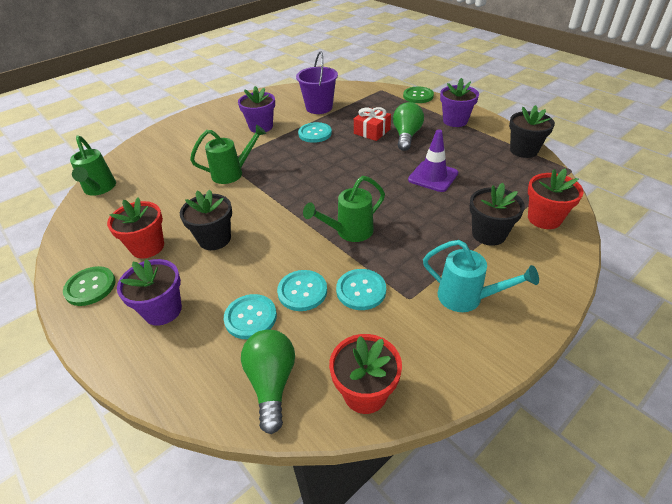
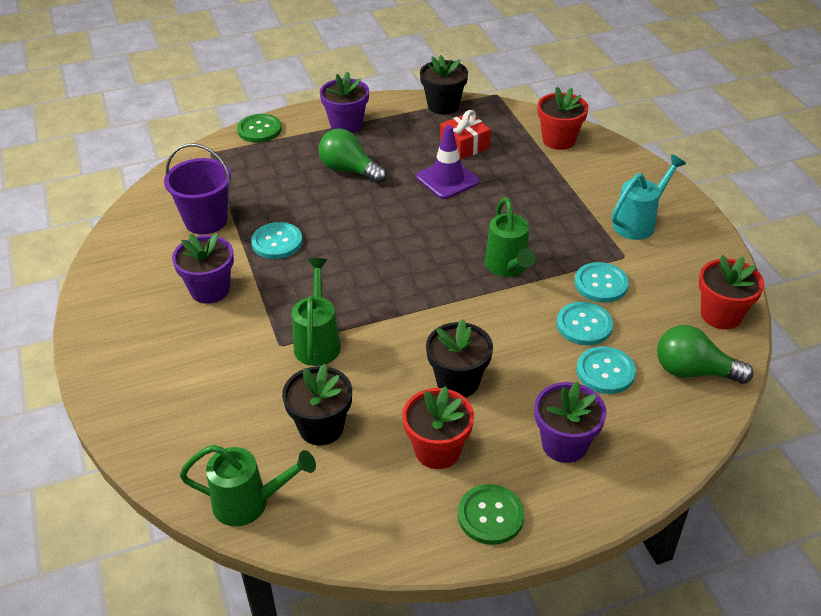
camera: 70 degrees left, 0 degrees up
(372, 131) = (315, 193): red gift -> red gift (464, 145)
(488, 234) = (562, 179): black flower pot -> black flower pot (321, 427)

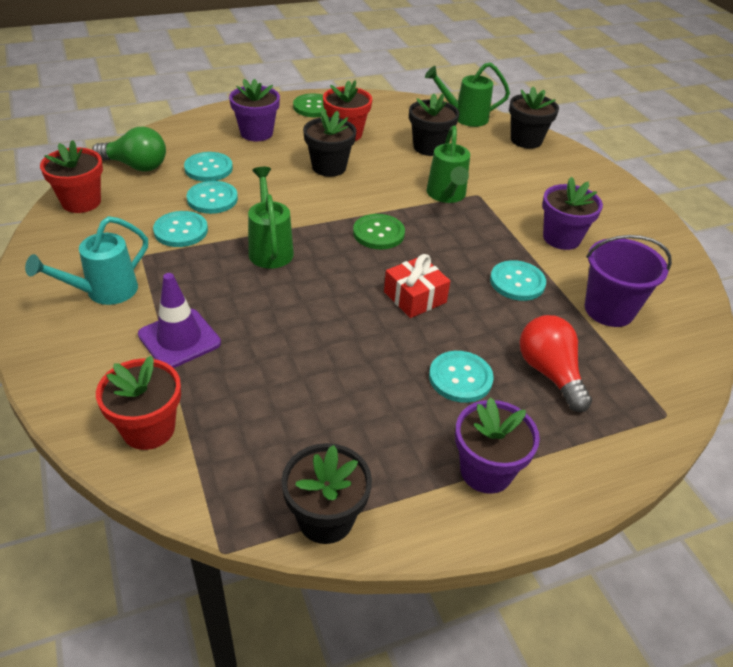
camera: 175 degrees right, 0 degrees up
(175, 451) = (526, 140): none -> black flower pot
(259, 130) = (620, 462): green button -> green button (378, 233)
(281, 174) = (550, 373): none -> red light bulb
(349, 170) = (460, 378): green light bulb -> turquoise button
(447, 179) = (326, 359): purple traffic cone -> purple traffic cone (179, 339)
(464, 145) = (297, 421): red gift -> red gift (415, 297)

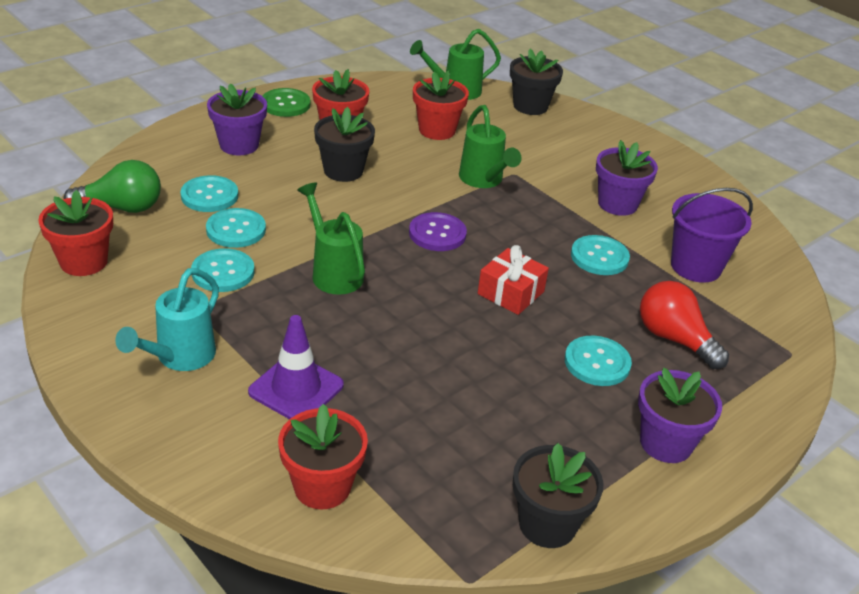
camera: 20 degrees left, 5 degrees down
(378, 233) = (437, 234): green button -> purple button
(429, 147) = (437, 130): black flower pot -> red flower pot

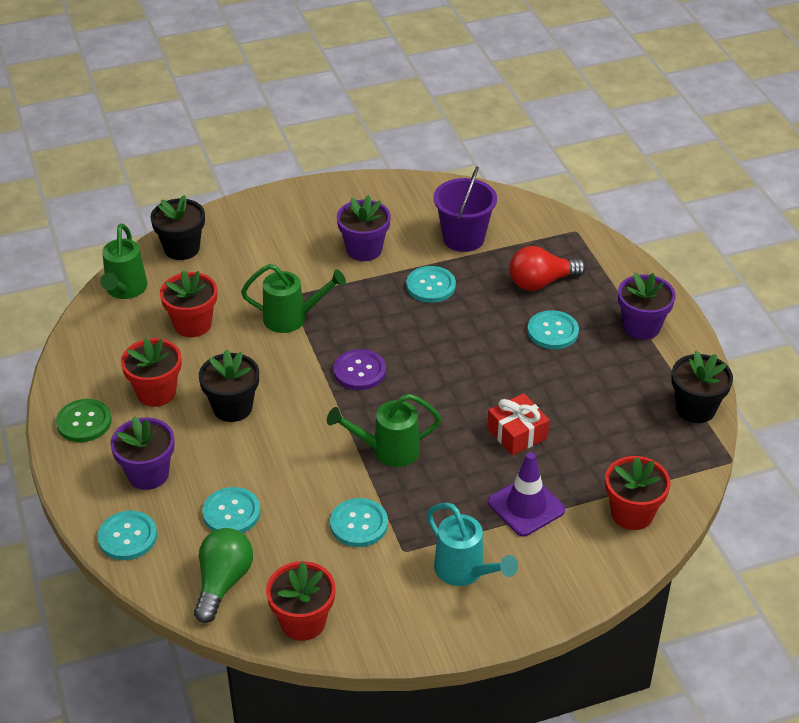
camera: 65 degrees left, 5 degrees up
(236, 230) = (297, 503): turquoise button -> turquoise button (127, 537)
(510, 293) = (456, 351): red gift -> red gift (517, 433)

